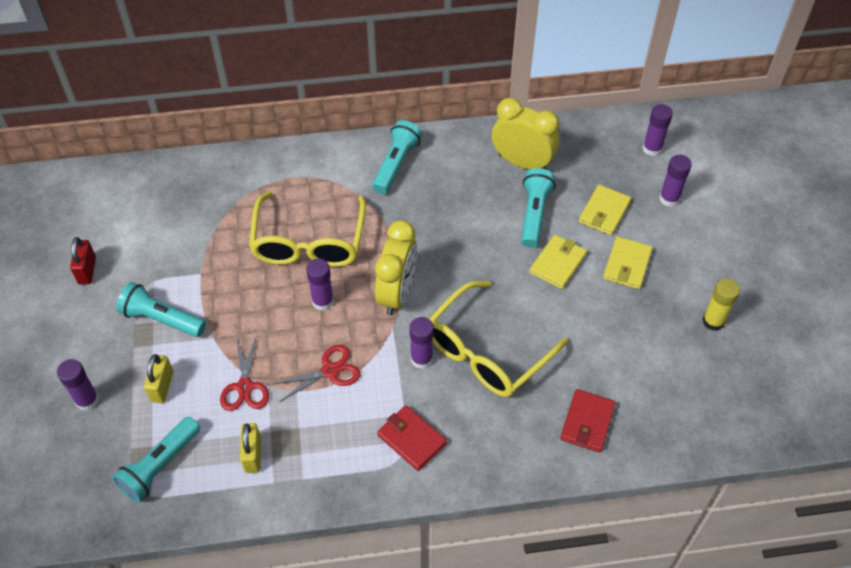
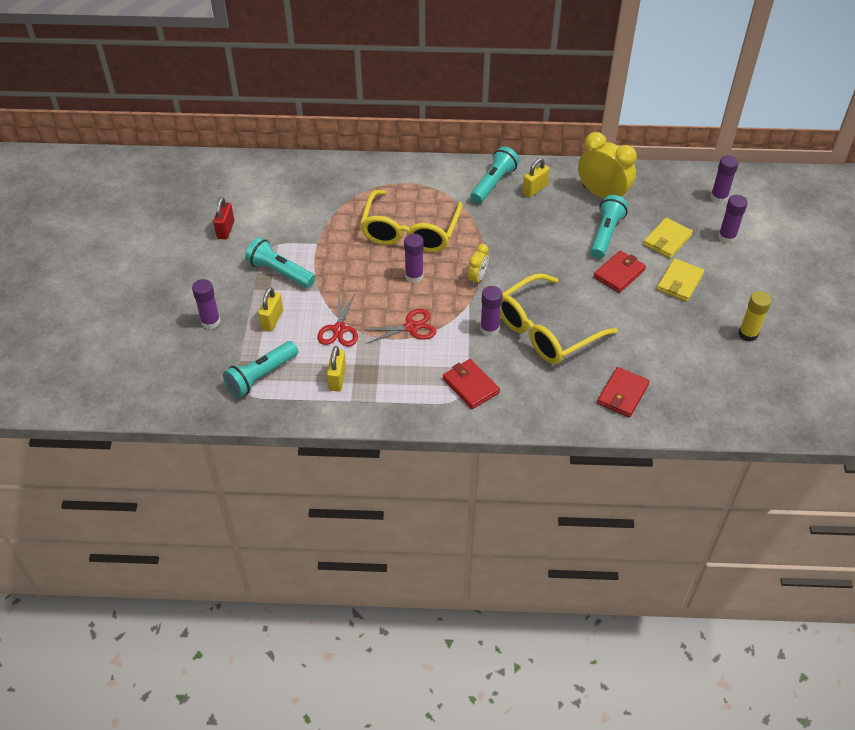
camera: 10 degrees right, 5 degrees down
(397, 293) = (477, 278): yellow clock -> yellow clock, size x0.52
(444, 166) = (535, 189): none -> yellow padlock
(557, 263) = (619, 273): yellow wallet -> red wallet

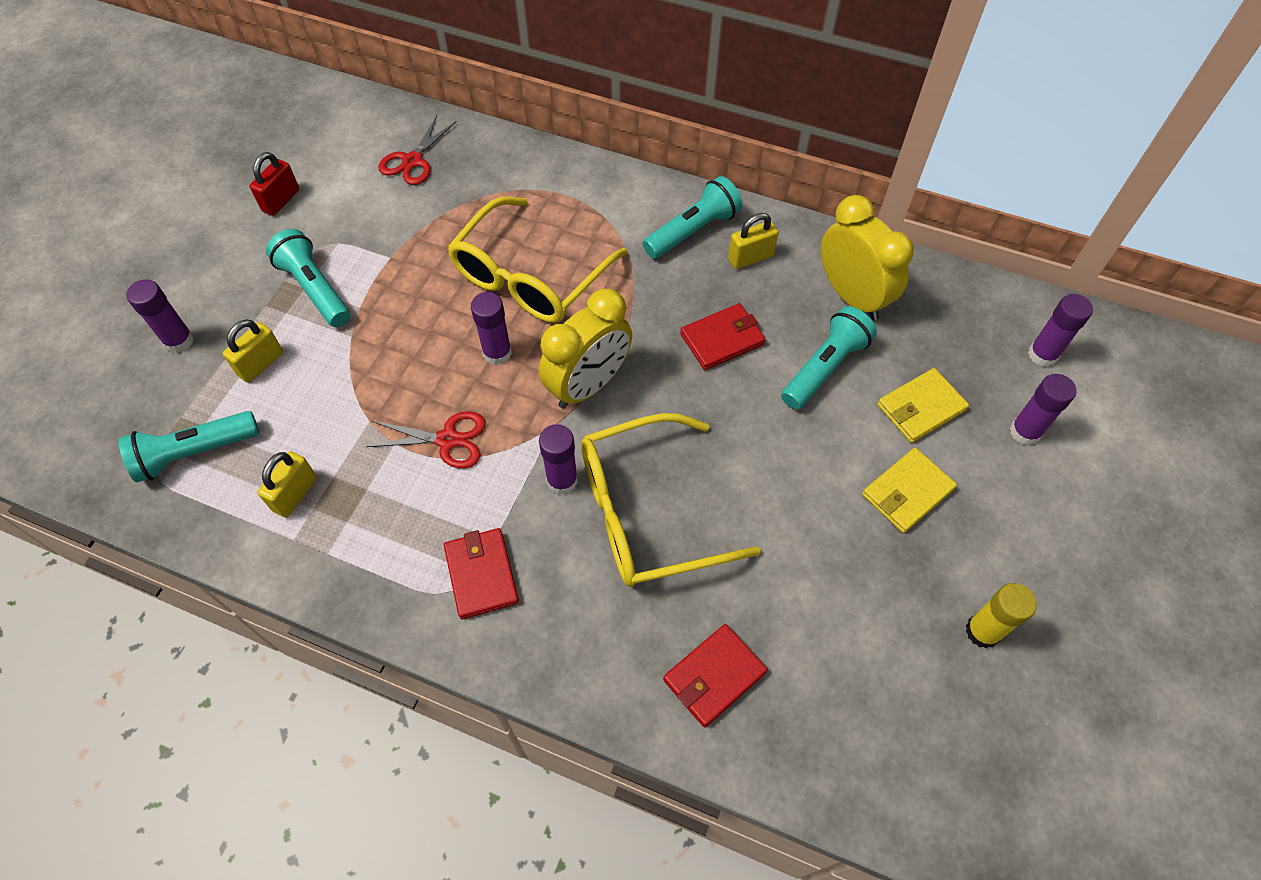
camera: 20 degrees right, 10 degrees up
(339, 329) = (344, 409): red scissors -> red scissors (412, 161)
(477, 278) = (588, 385): yellow clock -> yellow clock, size x1.93
(619, 273) = (814, 445): red wallet -> red wallet (722, 339)

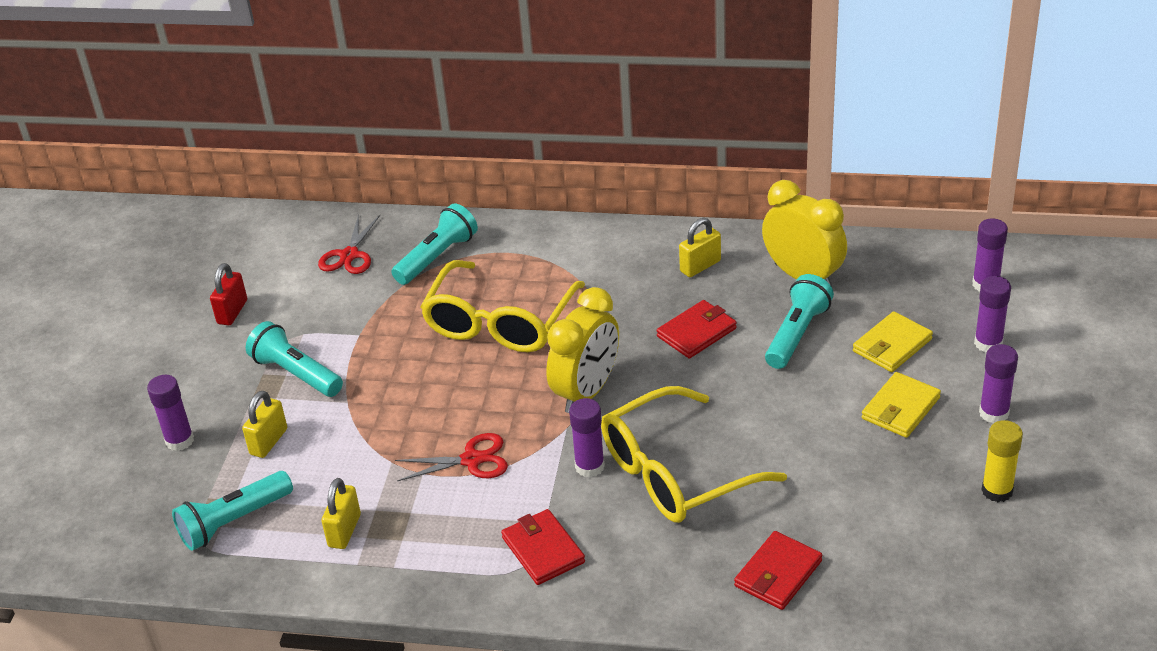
camera: 10 degrees left, 20 degrees down
(497, 353) = (492, 386): purple glue stick -> purple glue stick (994, 413)
(693, 231) = (639, 256): turquoise flashlight -> turquoise flashlight (437, 257)

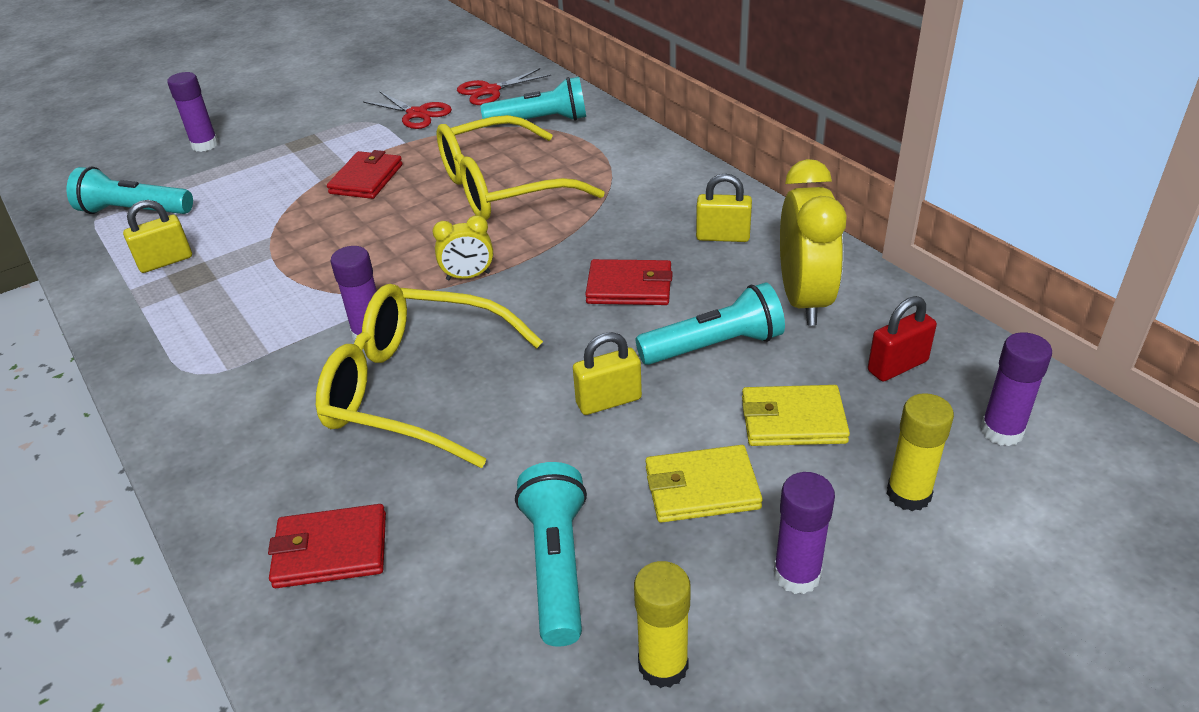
camera: 45 degrees right, 0 degrees up
(232, 312) = (367, 88): red padlock -> red padlock (897, 366)
(269, 442) = (239, 176): yellow padlock -> yellow padlock (608, 401)
(296, 374) = (329, 145): turquoise flashlight -> turquoise flashlight (557, 565)
(471, 460) = (312, 270): red scissors -> red scissors (417, 114)
(543, 550) = (230, 372): red wallet -> red wallet (366, 179)
(587, 392) = (468, 276): yellow clock -> yellow clock, size x0.52
(988, 343) = (908, 494): purple glue stick -> yellow glue stick

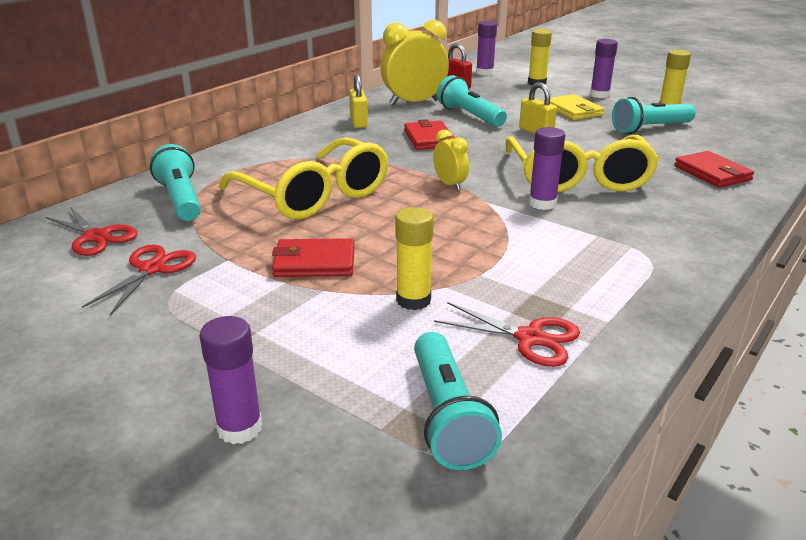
camera: 110 degrees left, 10 degrees down
(165, 261) = (529, 338): yellow padlock -> red scissors
(267, 218) = (413, 300): none -> yellow glue stick
(793, 420) = (512, 100): yellow wallet -> none

